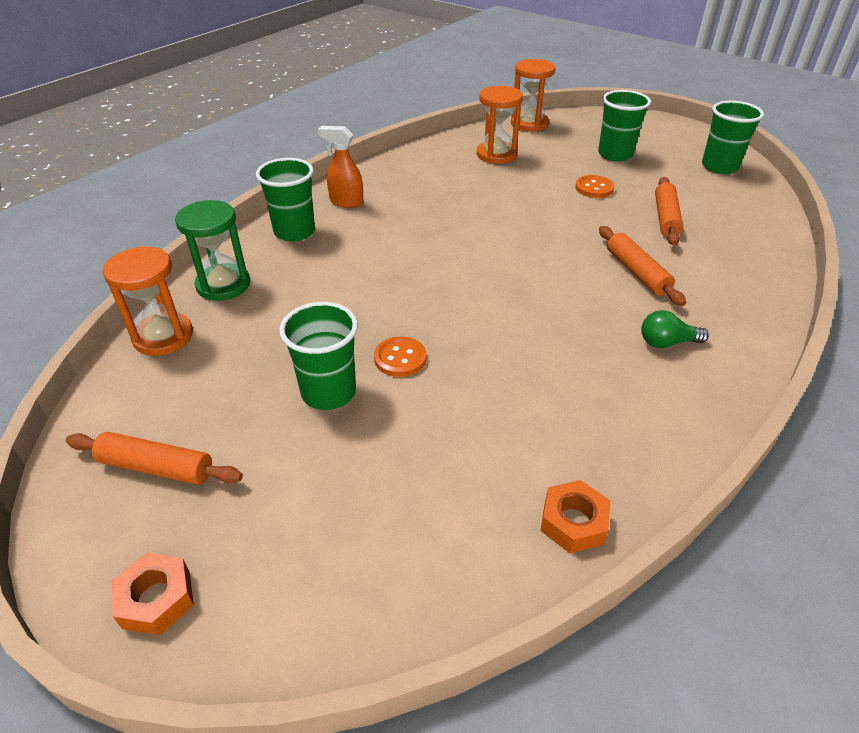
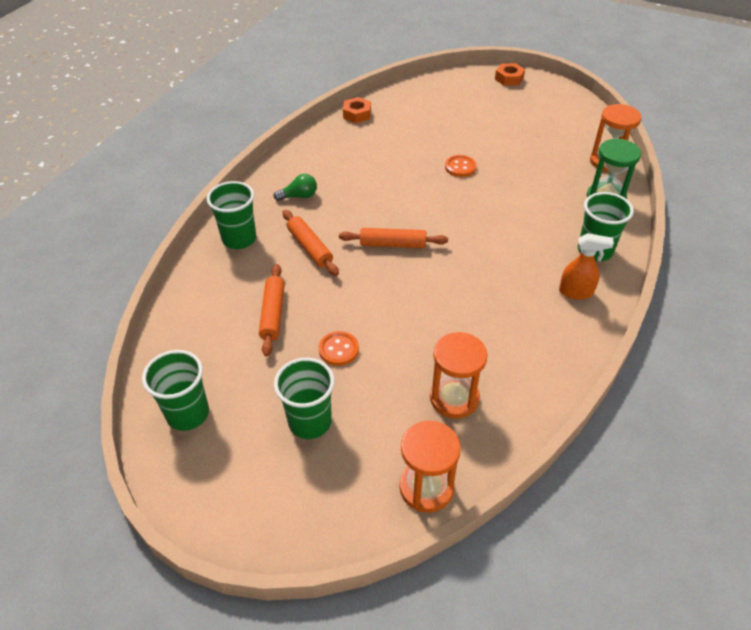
camera: 170 degrees right, 5 degrees up
(156, 467) = (547, 109): orange rolling pin -> orange rolling pin (393, 244)
(328, 392) = (490, 146): green cup -> green cup (239, 239)

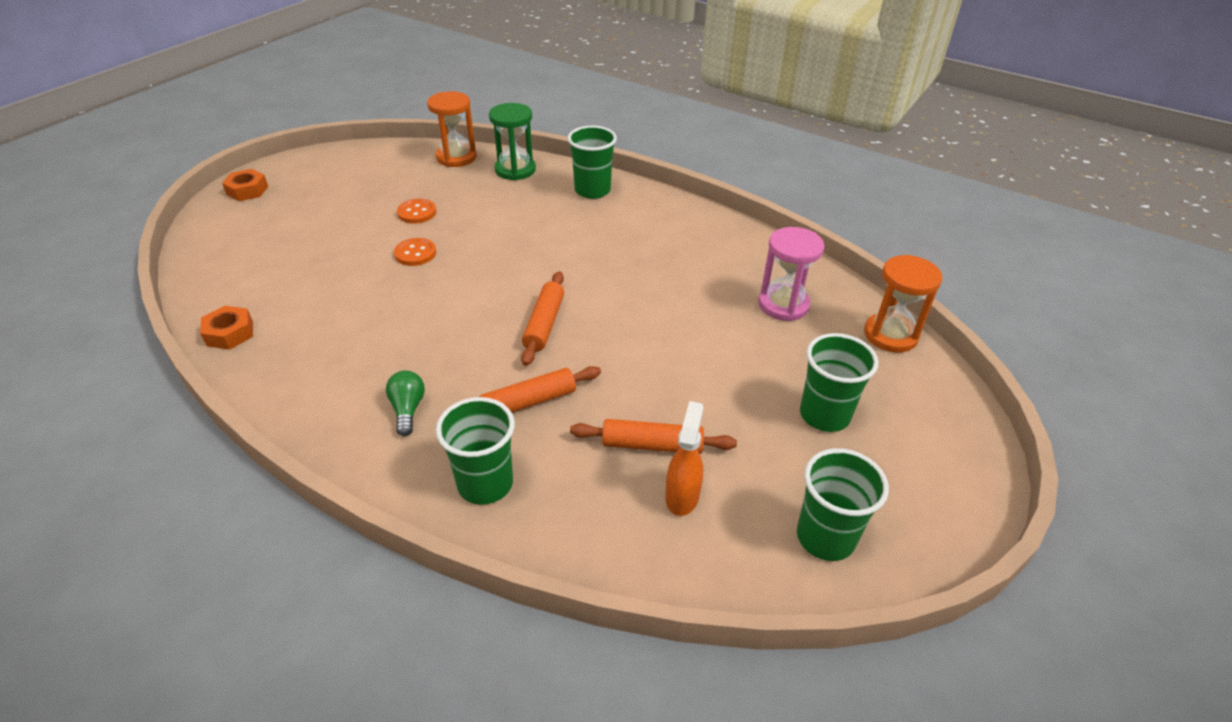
camera: 85 degrees left, 5 degrees down
(338, 349) = (717, 384): orange button -> orange button (417, 212)
(454, 398) = (783, 305): orange hourglass -> pink hourglass
(576, 292) = (648, 211): orange spray bottle -> orange spray bottle (682, 496)

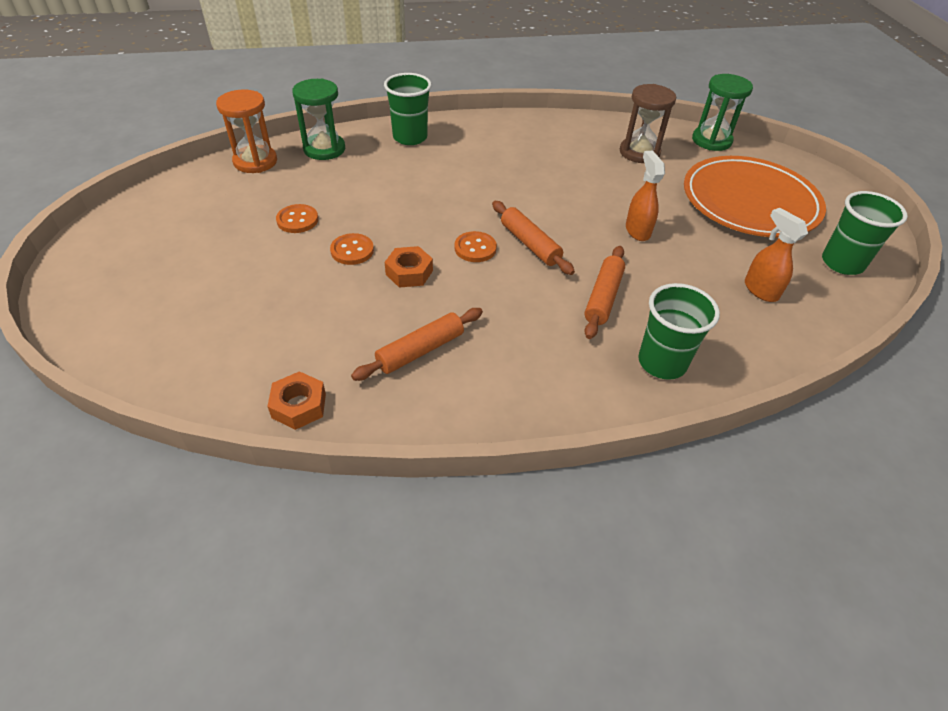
camera: 45 degrees left, 5 degrees up
(247, 190) = (83, 287): orange nut -> orange nut (409, 272)
(408, 409) = (539, 356): green light bulb -> none
(498, 302) = (475, 248): none -> orange button
(652, 445) = (704, 274): orange rolling pin -> orange rolling pin (420, 350)
(655, 369) = (637, 230): none -> orange spray bottle
(783, 305) = (639, 152): pink hourglass -> brown hourglass
(824, 415) = (749, 202): green cup -> orange plate
(890, 335) = (711, 140): orange hourglass -> green hourglass

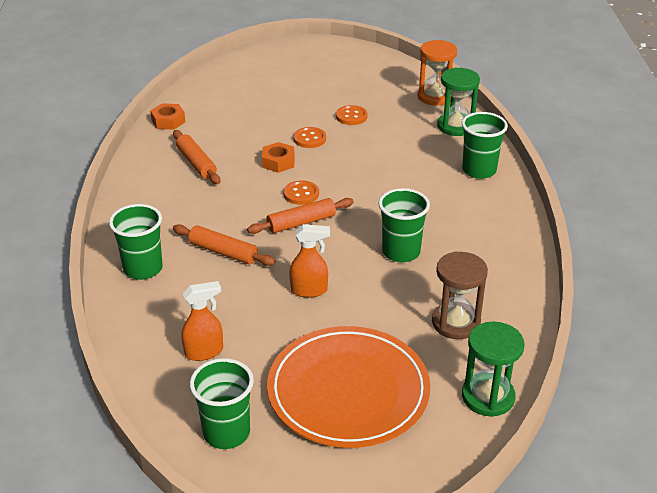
camera: 100 degrees right, 10 degrees down
(557, 180) = (401, 252): none -> green cup

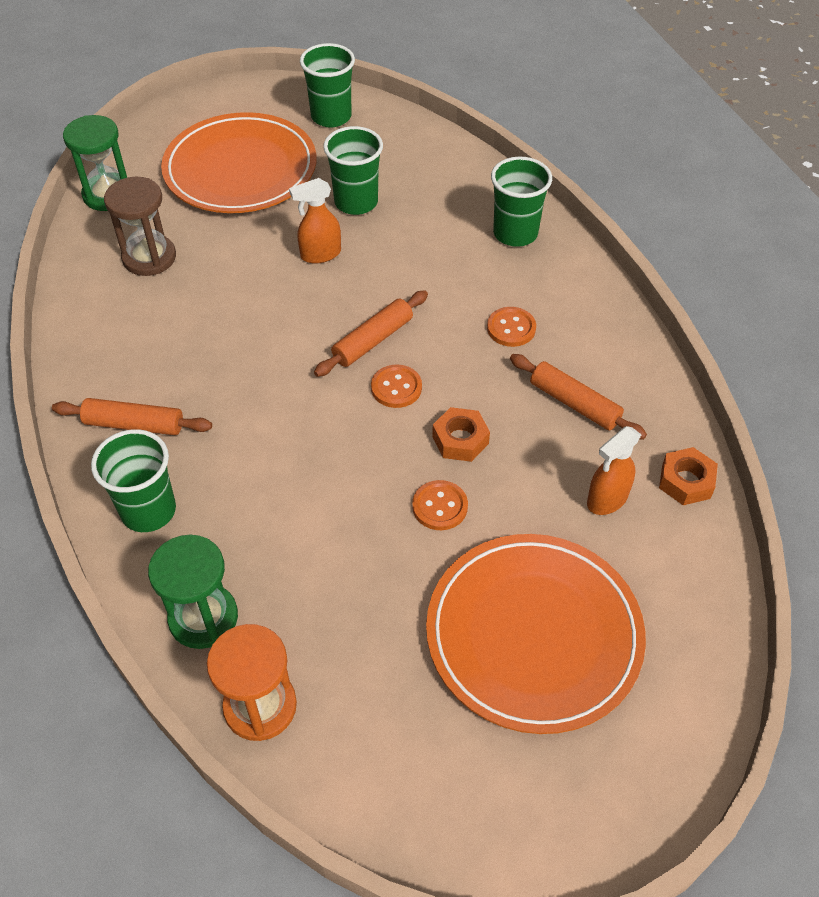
camera: 160 degrees right, 15 degrees up
(204, 352) = (391, 170): orange spray bottle -> orange spray bottle (606, 499)
(223, 252) = (442, 275): orange rolling pin -> orange rolling pin (134, 424)
(294, 91) = (533, 635): none -> orange plate
(351, 116) = (396, 589): orange button -> orange button (511, 328)
(401, 252) = (231, 330): green cup -> green cup (356, 202)

